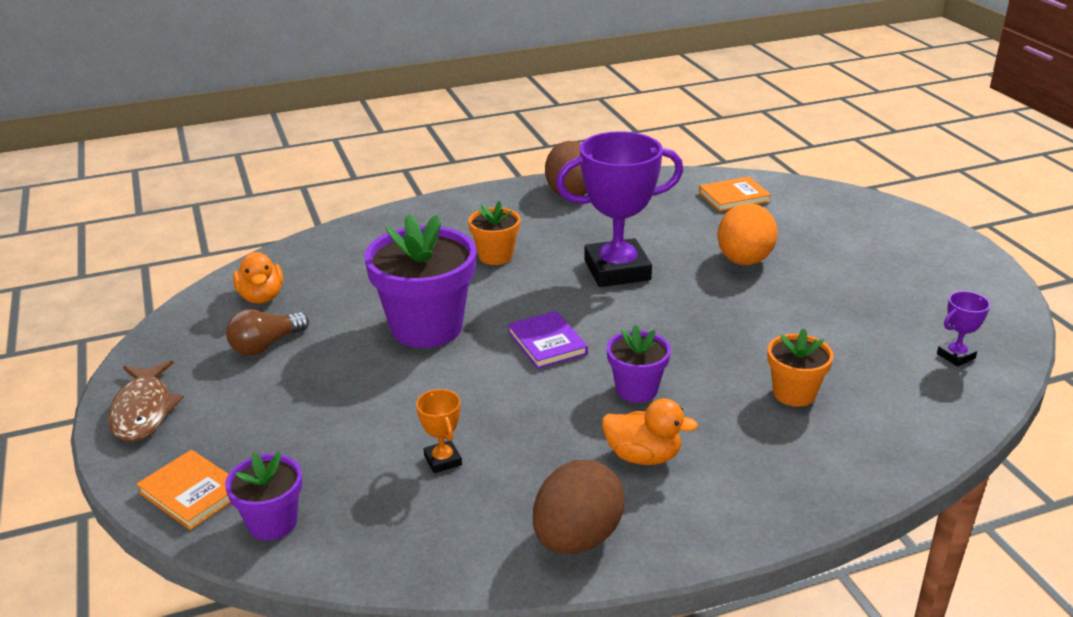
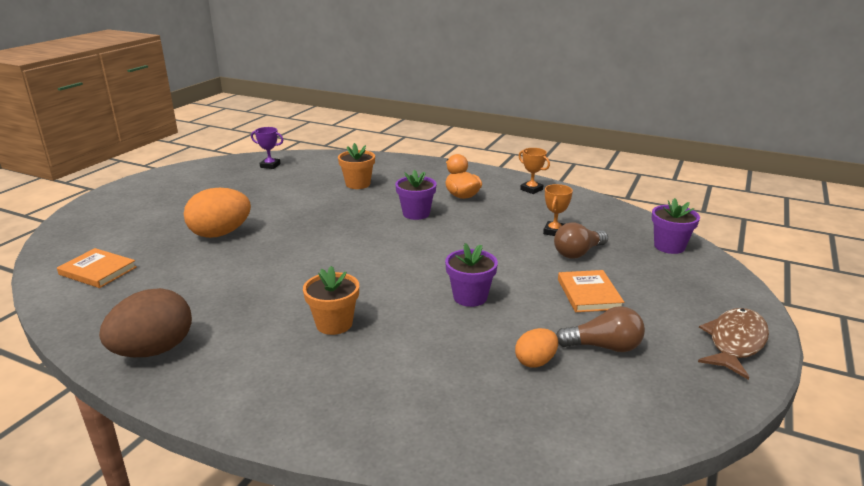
camera: 135 degrees left, 5 degrees down
(192, 492) = (712, 277): orange book -> orange book (588, 294)
(261, 297) = (571, 401): orange duck -> none
(312, 307) = (535, 361): none -> orange egg
(379, 440) = (578, 253): none -> brown light bulb
(426, 327) = (470, 297): purple flower pot -> purple flower pot, size x0.53
(547, 343) = (416, 251): purple book -> none
(577, 538) = (531, 189): brown egg -> orange trophy
(617, 270) = (290, 267): purple trophy -> none

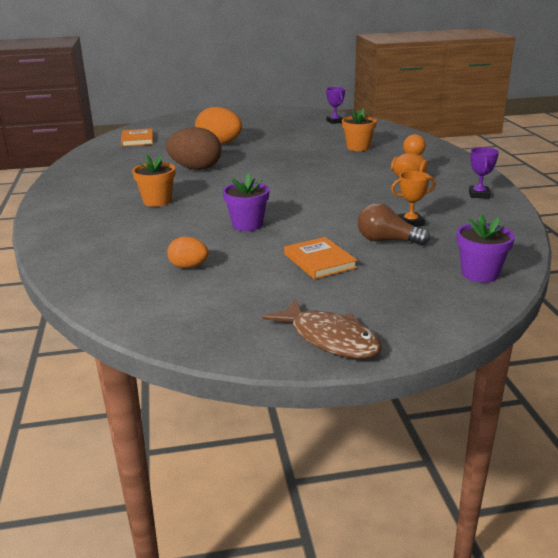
camera: 55 degrees right, 0 degrees up
(154, 350) = (79, 176): brown egg -> brown egg (196, 168)
(416, 213) = (346, 175): purple flower pot -> none
(531, 189) = (479, 195): orange trophy -> purple trophy
(588, 294) = (319, 261): orange book -> orange book turned 75 degrees counterclockwise
(603, 347) = (242, 285): brown light bulb -> none
(735, 342) = (330, 339): brown fish -> brown fish turned 45 degrees clockwise

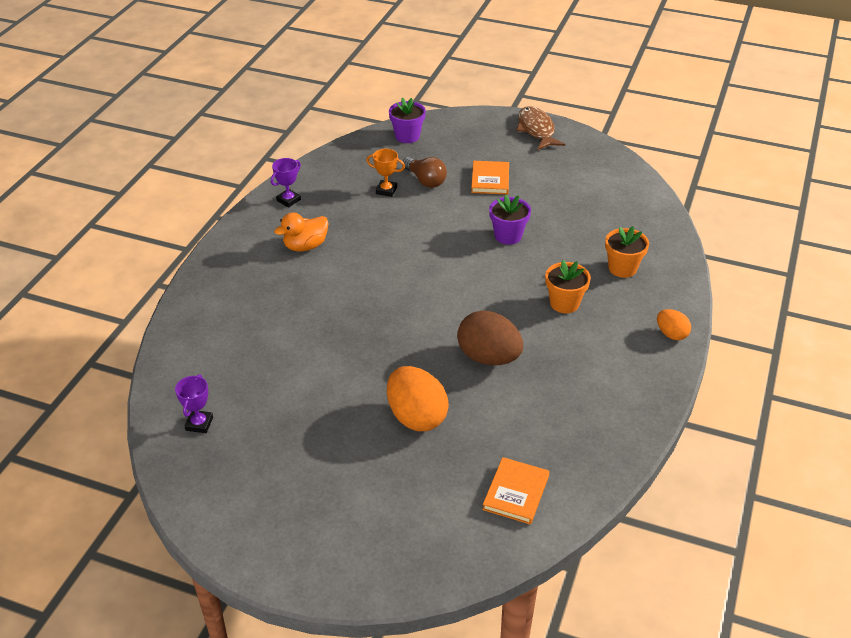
camera: 150 degrees left, 15 degrees up
(188, 267) = (581, 207): orange egg -> orange egg (671, 334)
(358, 147) = (271, 328): orange flower pot -> orange flower pot (622, 268)

